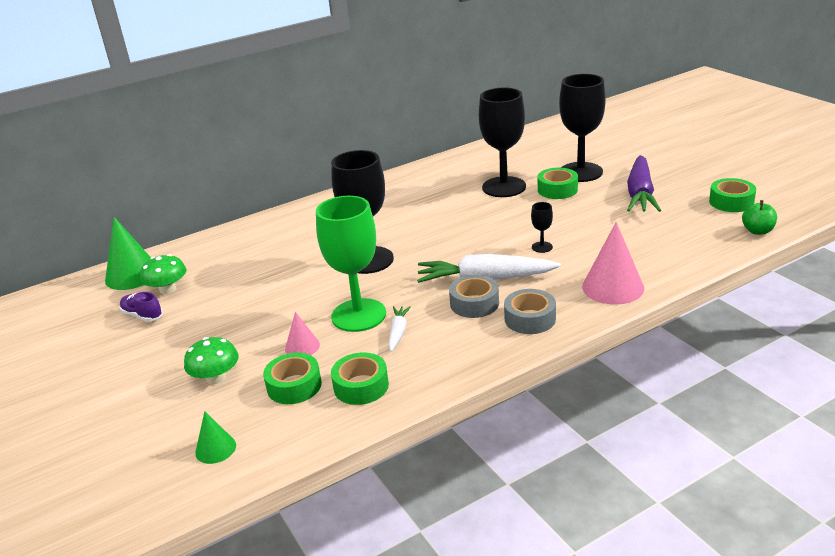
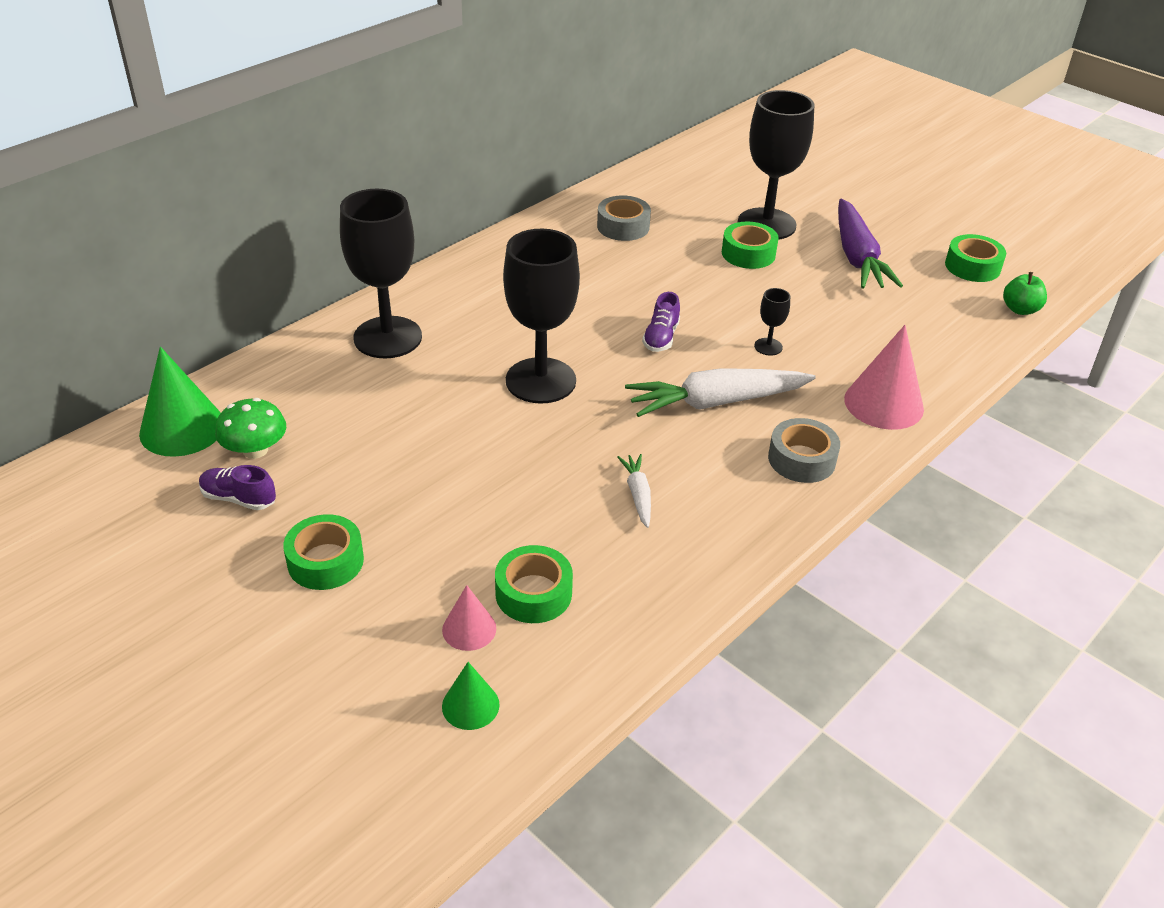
camera: 20 degrees left, 10 degrees up
(216, 377) = (411, 592): green mushroom -> none
(302, 347) = (514, 530): pink cone -> pink cone (469, 629)
(358, 315) = (570, 472): green goblet -> none
(361, 386) = (627, 584): green tape -> green tape (325, 561)
(466, 238) = (661, 337): none -> purple shoe
(474, 303) = (719, 441): grey tape -> grey tape (623, 226)
(504, 187) = (674, 251): black goblet -> black goblet (387, 337)

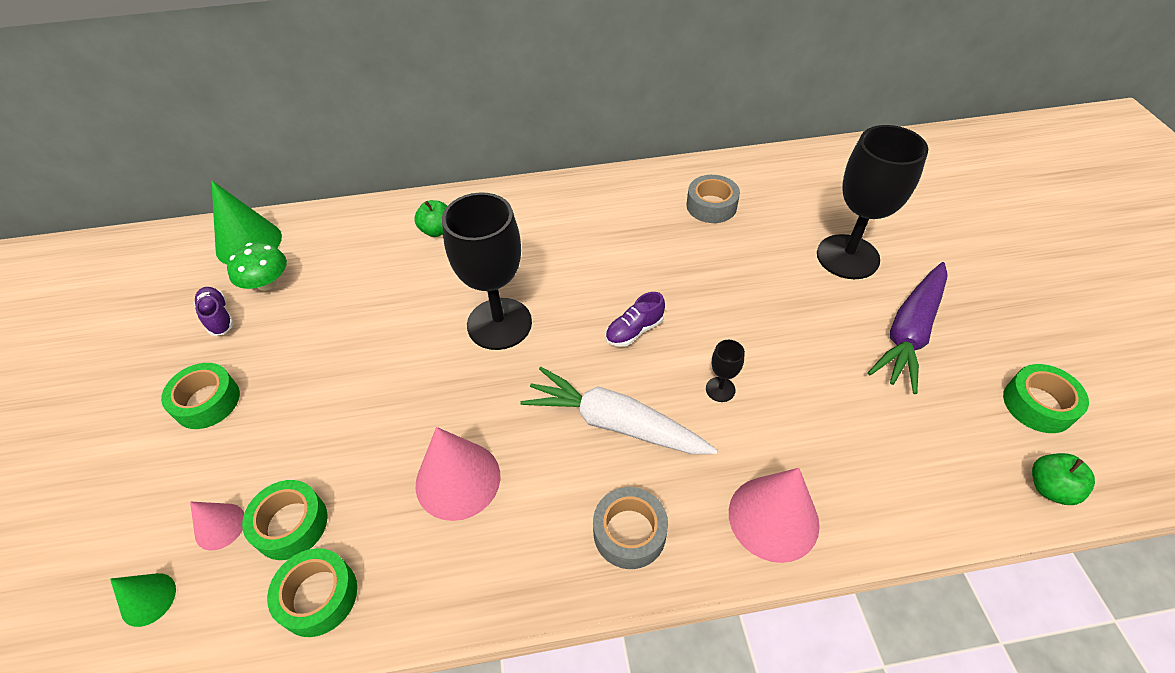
camera: 40 degrees right, 10 degrees up
(387, 337) = (437, 230): black goblet -> green apple
(638, 495) = (458, 480): white carrot -> pink cone
(748, 253) = (799, 280): green tape -> green tape (318, 596)

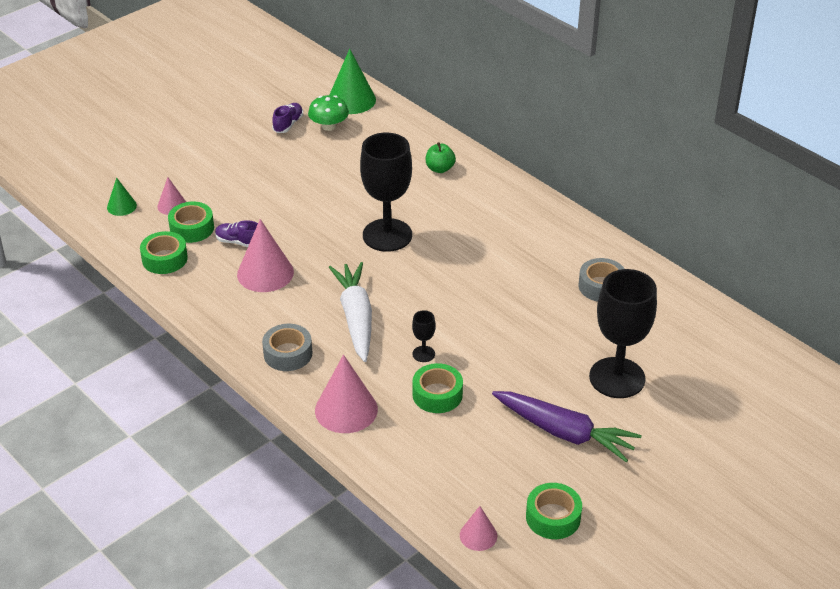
camera: 55 degrees right, 10 degrees down
(207, 402) = (233, 156): green tape -> green tape (437, 394)
(634, 330) = (437, 296): purple shoe -> purple shoe (239, 242)
(909, 332) = (564, 432): purple carrot -> purple carrot turned 150 degrees counterclockwise
(1050, 488) = (478, 535): green apple -> pink cone

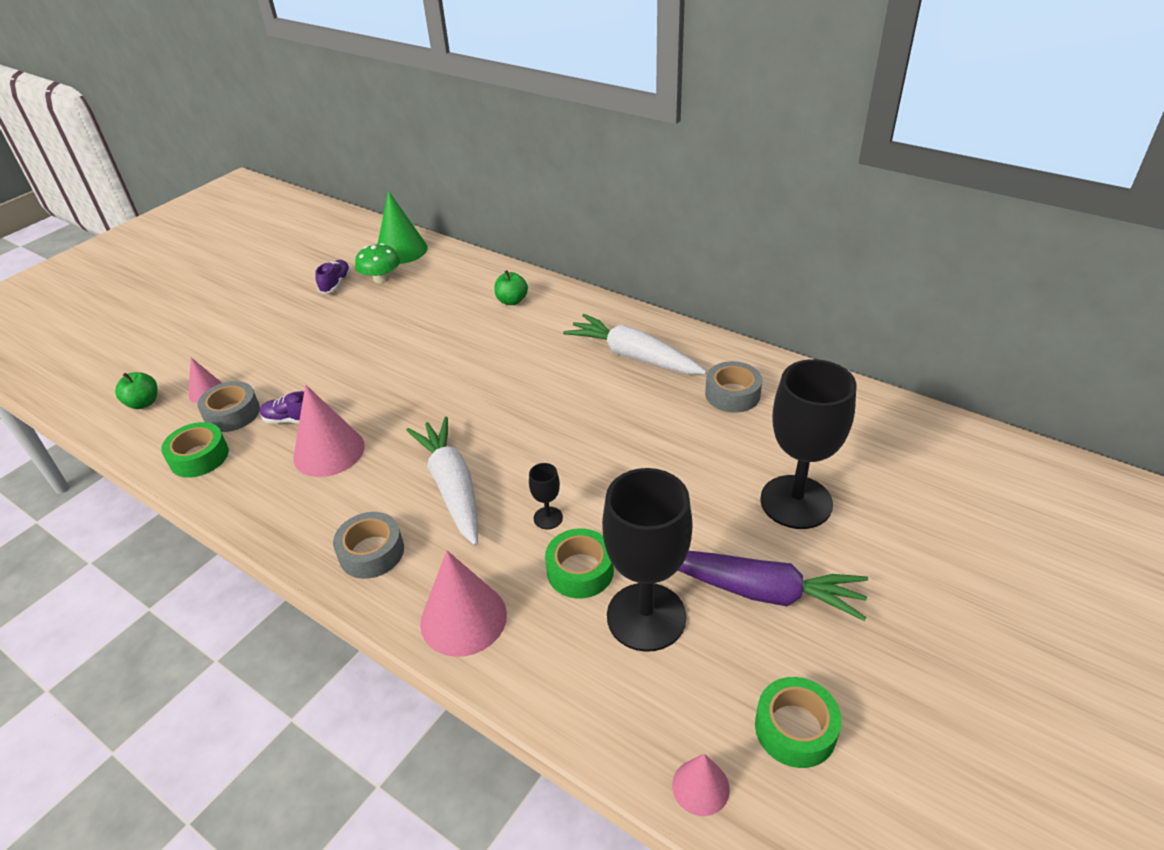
camera: 10 degrees left, 0 degrees up
(121, 206) = (143, 403): green cone -> green apple
(192, 228) = (232, 414): green tape -> grey tape
(387, 235) = (469, 381): black goblet -> black goblet (646, 616)
(530, 239) = (633, 356): none -> white carrot

